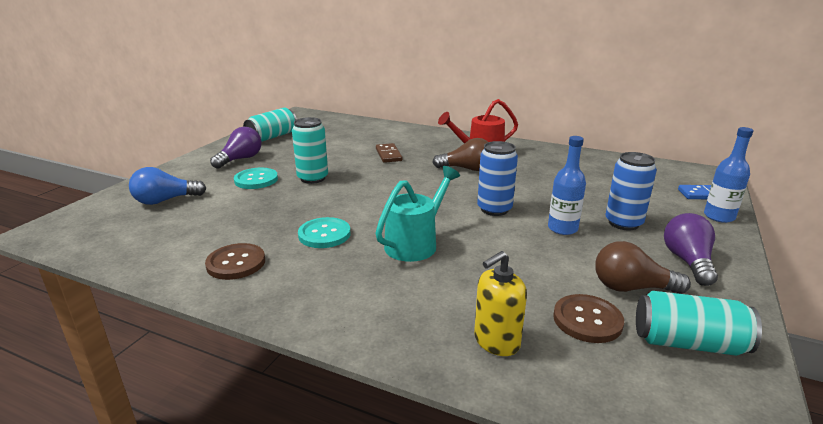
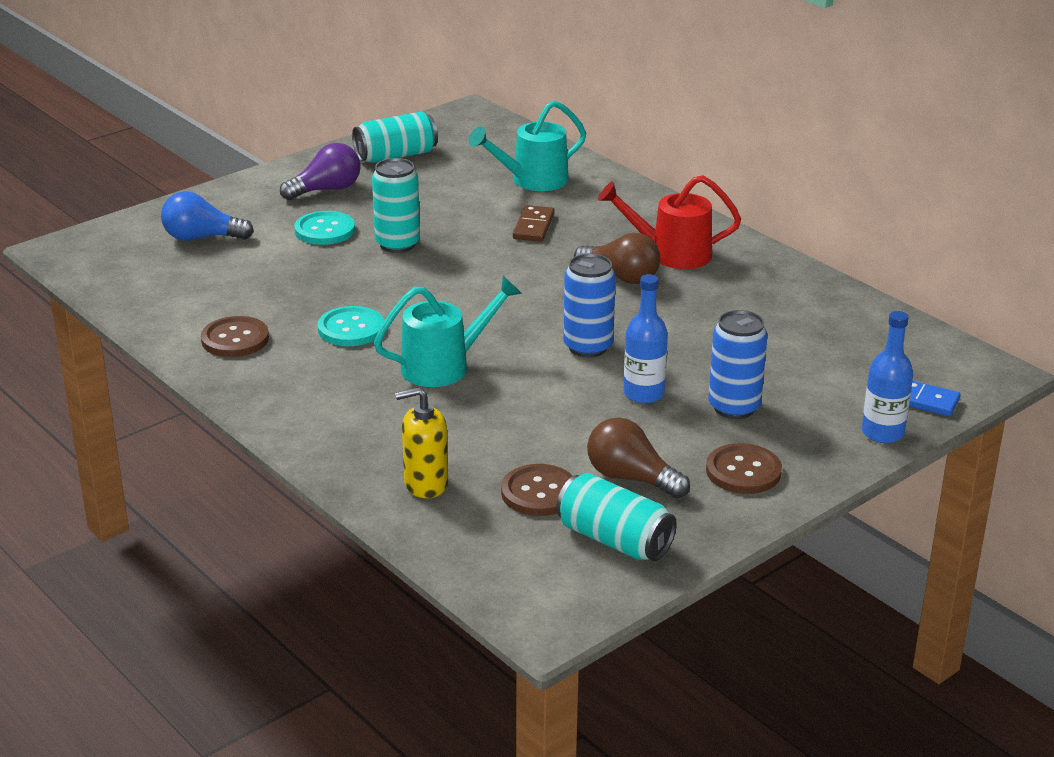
camera: 25 degrees right, 5 degrees up
(364, 135) = (532, 181): none -> turquoise watering can
(688, 261) = (743, 471): purple light bulb -> brown button

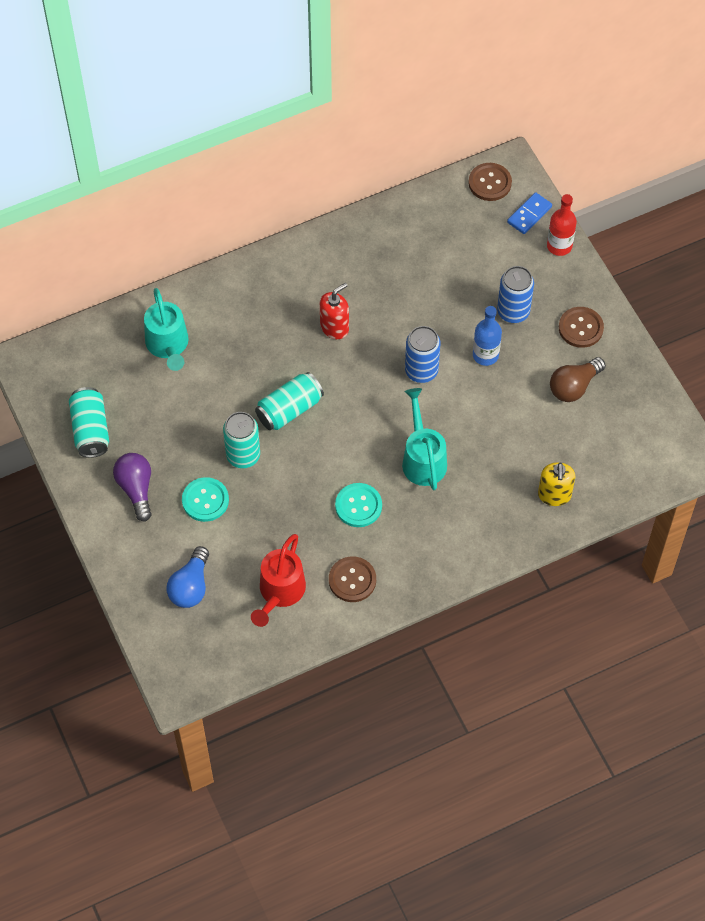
camera: 75 degrees left, 30 degrees up
(533, 226) = (243, 362): brown domino -> none
(539, 493) = (577, 437): brown button -> brown button (490, 183)
(614, 540) = (631, 411): turquoise can -> turquoise can (289, 409)
(621, 277) = (334, 327): brown light bulb -> red soap dispenser
(670, 254) = (311, 289): red watering can -> red watering can (279, 593)
(882, 433) = (559, 246): blue bottle -> red bottle

